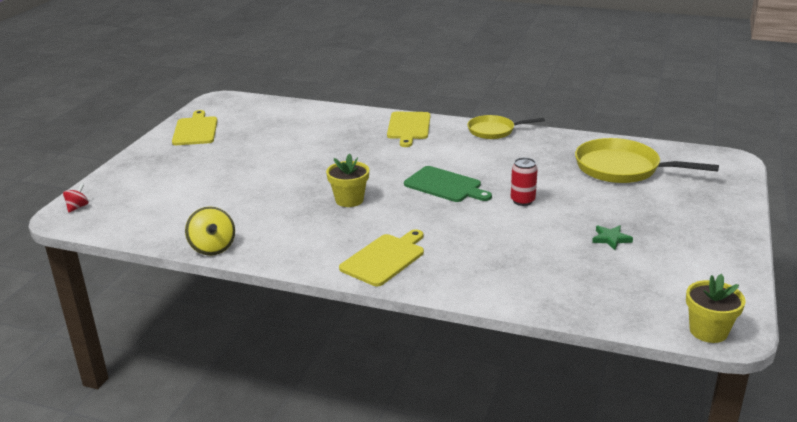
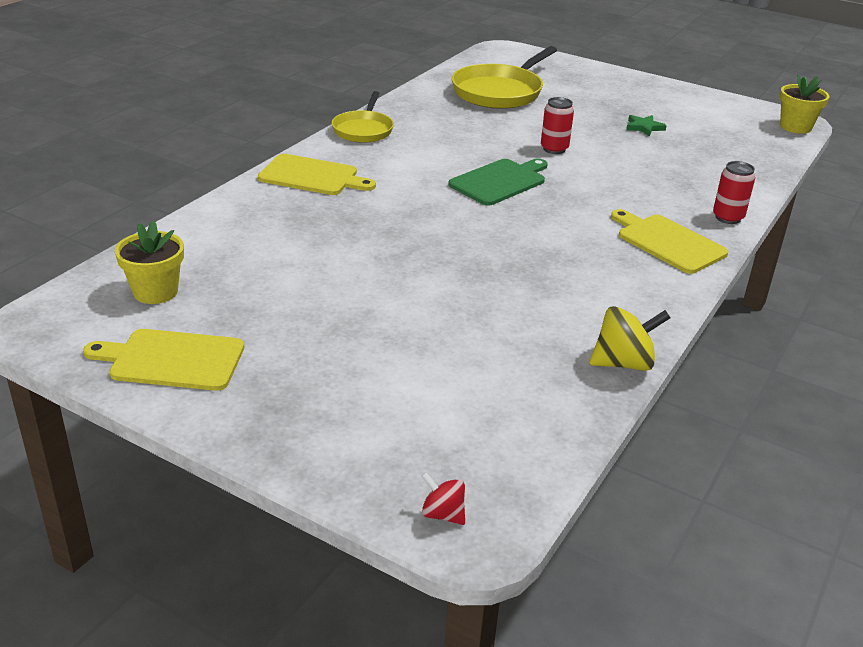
camera: 80 degrees left, 5 degrees up
(349, 200) = (515, 245): yellow flower pot -> yellow flower pot (155, 292)
(446, 286) = (728, 218): none -> red can

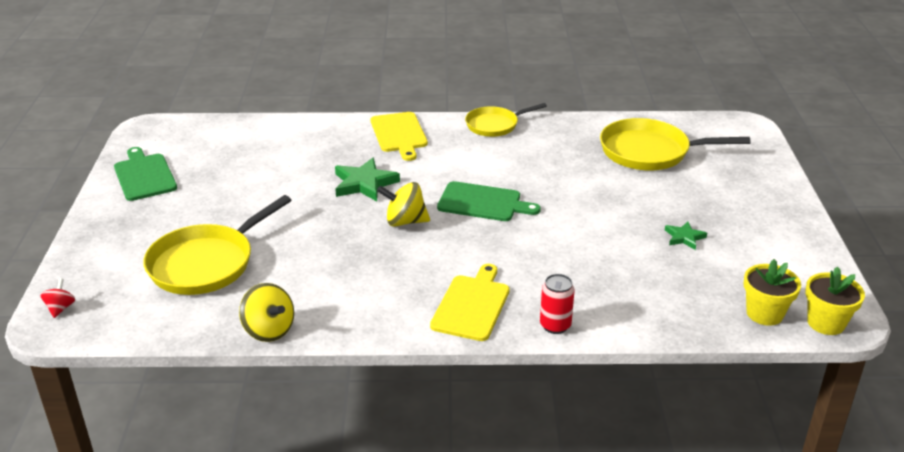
camera: 60 degrees right, 0 degrees up
(155, 292) = (207, 144): yellow flower pot -> yellow flower pot (764, 313)
(172, 360) = (144, 175): yellow cutting board -> green cutting board
(389, 224) = (364, 183): none -> green star
(448, 368) = (206, 263): none -> yellow pan
(490, 227) = (405, 221): none -> yellow spinning top
(554, 149) = (574, 208): red can -> none

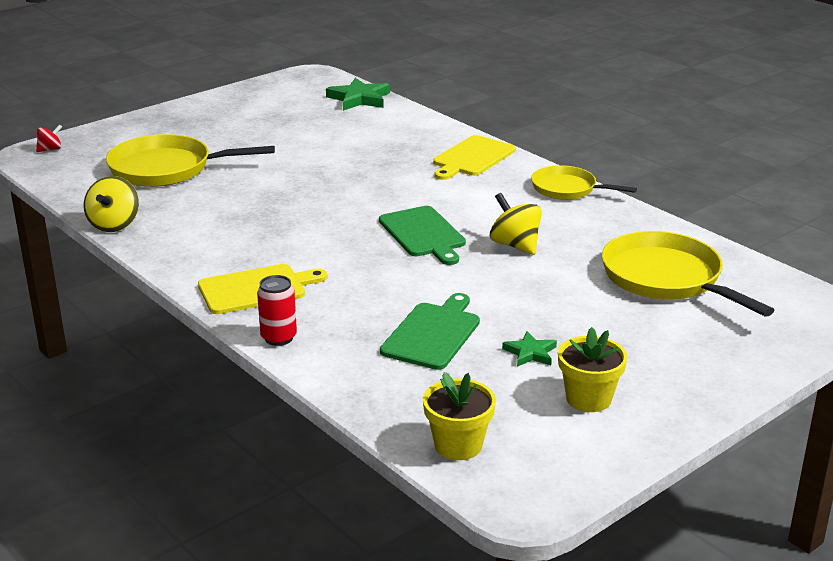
camera: 50 degrees right, 5 degrees down
(144, 175) = (246, 101): green cutting board -> green cutting board (433, 334)
(364, 183) = (368, 176): green star -> green star (359, 98)
(405, 221) = (338, 214): yellow spinning top -> yellow spinning top (515, 245)
(826, 323) = (496, 490): yellow flower pot -> yellow flower pot (588, 399)

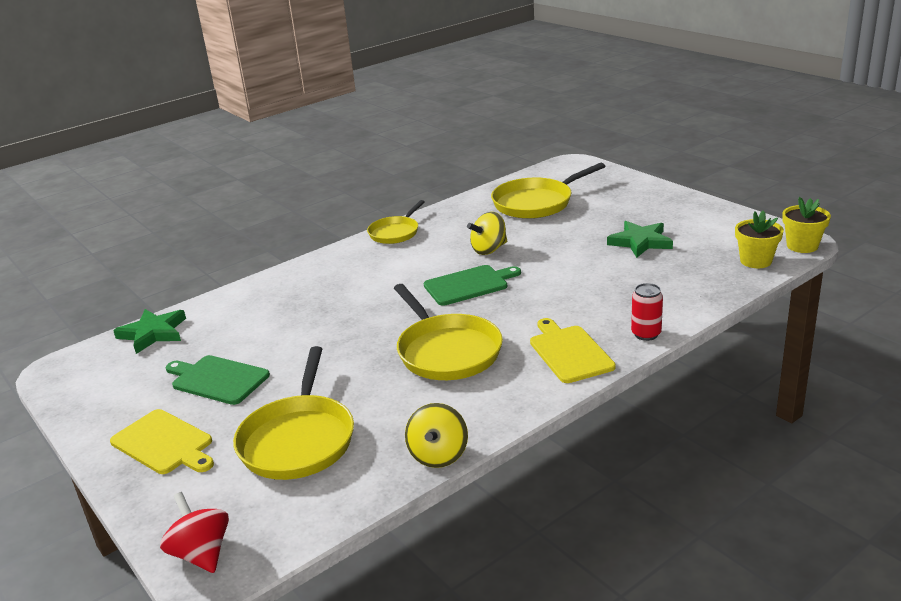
camera: 85 degrees left, 0 degrees up
(50, 149) = (201, 553): red spinning top -> red spinning top, size x1.73
(114, 225) = (438, 455): yellow spinning top -> yellow spinning top turned 90 degrees clockwise
(282, 224) = (446, 351): none -> yellow pan
(433, 334) = (624, 274): green cutting board -> green cutting board (217, 379)
(472, 158) = (325, 270): yellow cutting board -> yellow cutting board (164, 443)
(530, 353) = (640, 242): green star -> green star, size x1.75
(588, 399) = (688, 225): yellow flower pot -> yellow flower pot (802, 246)

